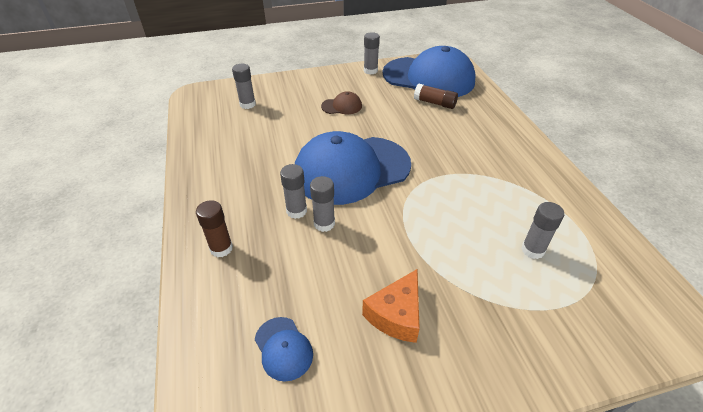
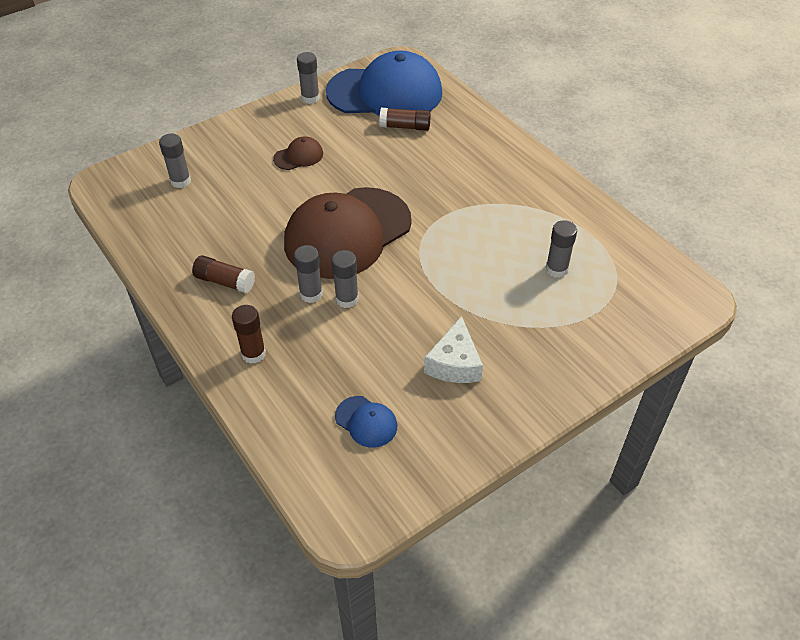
camera: 20 degrees left, 5 degrees up
(235, 182) = (225, 281): none -> brown glue stick
(351, 169) = (347, 233): blue cap -> brown cap
(396, 315) = (454, 363): orange cheese -> white cheese

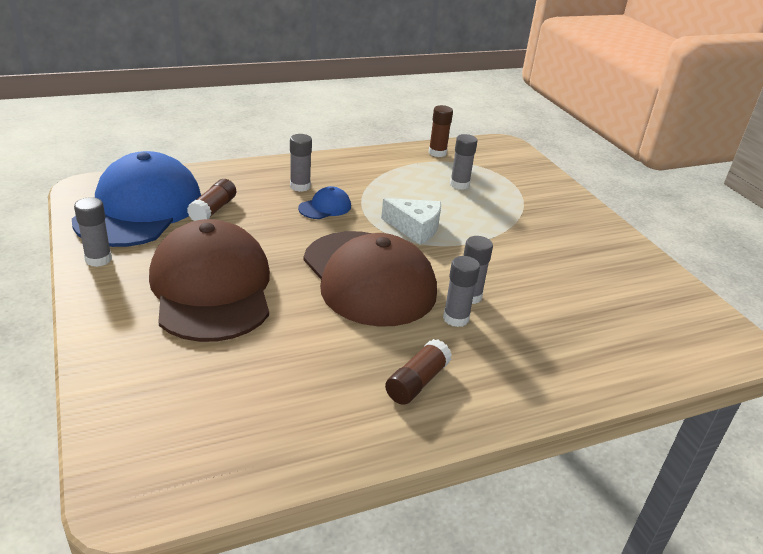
camera: 80 degrees left, 15 degrees down
(180, 181) = (190, 400): grey glue stick -> grey glue stick (300, 186)
(253, 354) = (539, 374): brown glue stick -> brown glue stick (437, 153)
(299, 156) = (211, 288): brown cap -> brown cap, size x2.47
(366, 422) = (629, 314): blue cap -> blue cap (325, 207)
(454, 363) = (560, 254): white cheese -> white cheese (415, 228)

